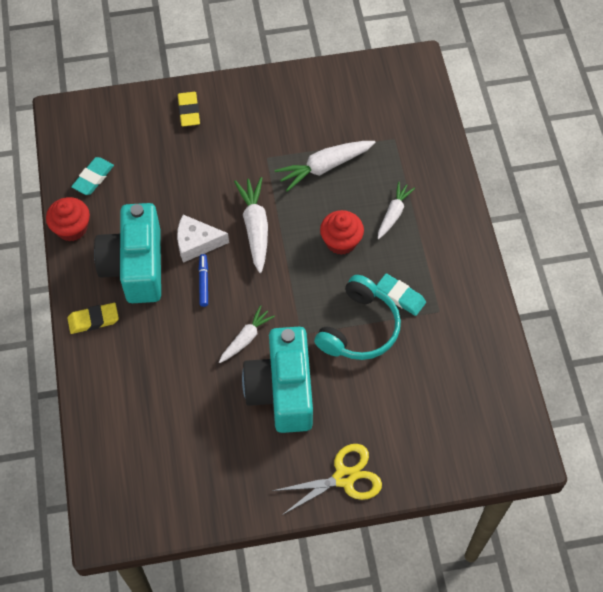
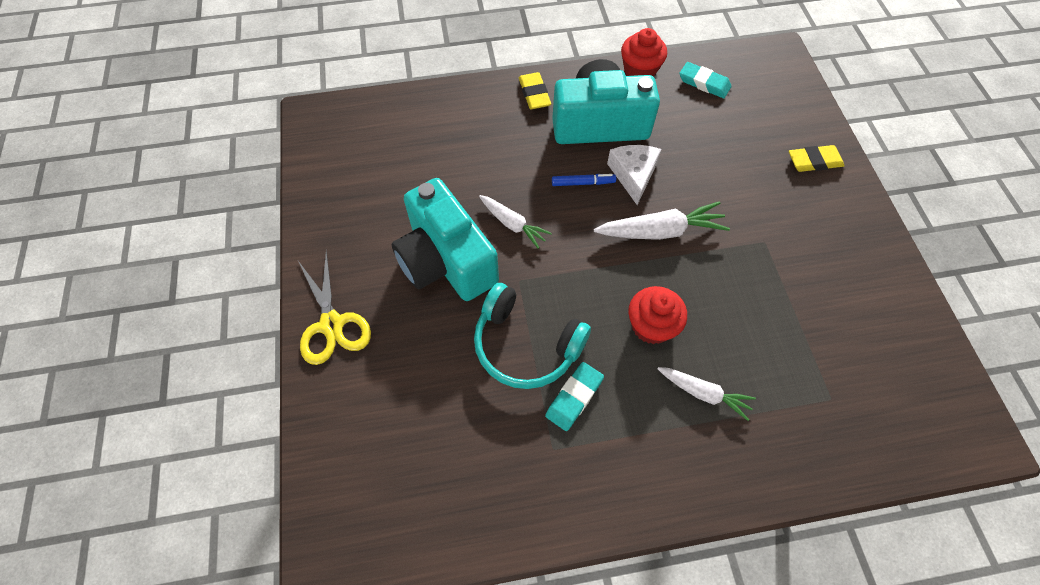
camera: 90 degrees right, 0 degrees up
(282, 390) = (446, 260): turquoise camera -> turquoise camera turned 120 degrees counterclockwise
(324, 167) = (763, 307): white carrot -> none

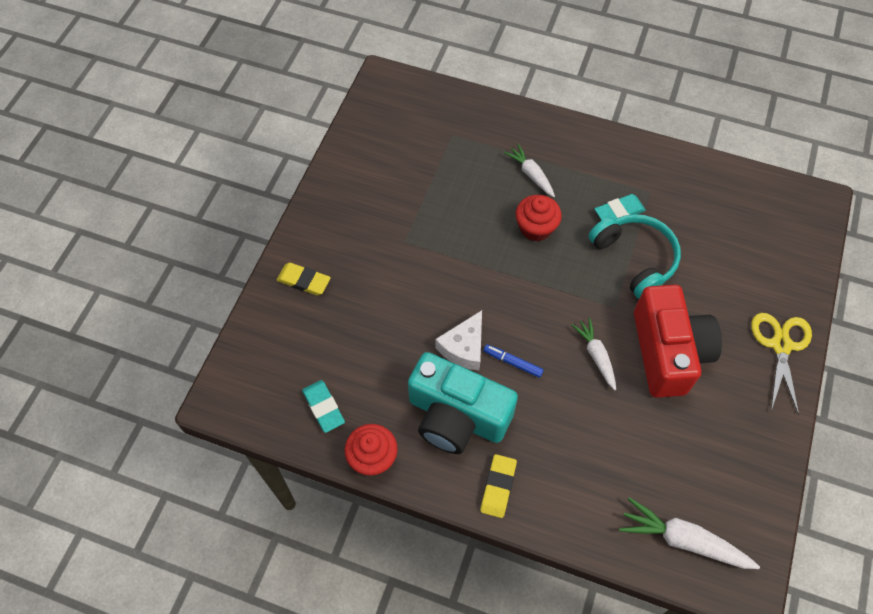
camera: 150 degrees left, 0 degrees up
(446, 260) = (668, 352): turquoise camera -> red camera
(661, 231) = (477, 289): white carrot -> white carrot (683, 540)

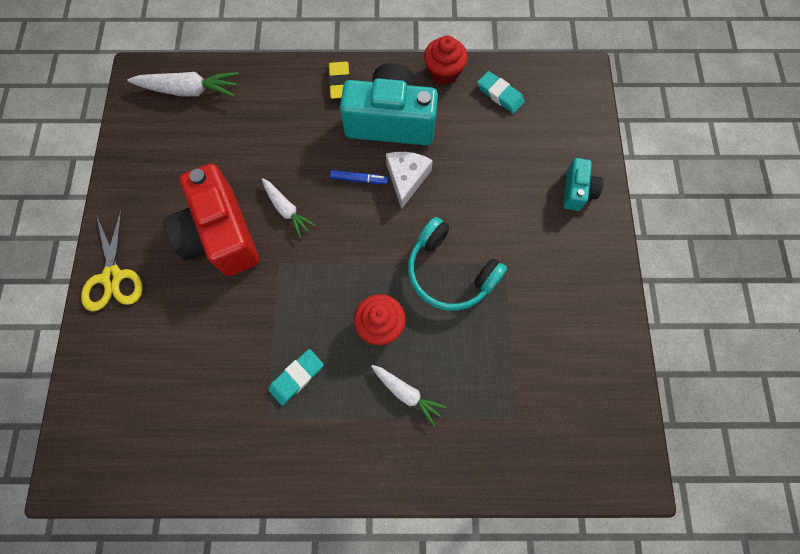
camera: 160 degrees right, 10 degrees up
(304, 281) = (577, 191): yellow eraser -> turquoise camera
(635, 258) = (268, 324): turquoise headphones -> turquoise headphones (449, 273)

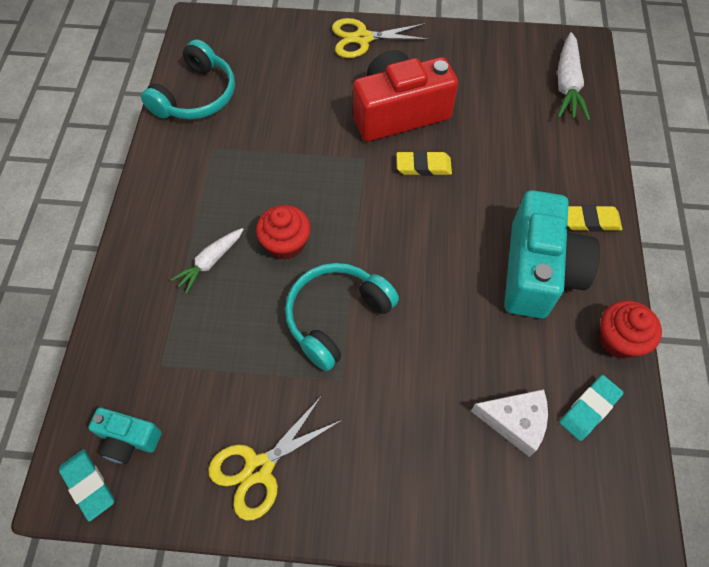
camera: 95 degrees right, 10 degrees down
(192, 452) = (196, 96): none -> turquoise headphones
(287, 210) = (423, 166): white carrot -> yellow eraser
(296, 377) = (245, 170): turquoise eraser -> turquoise eraser (88, 485)
(359, 179) = (459, 233): blue marker -> none
(406, 178) = (459, 282): white cheese -> white cheese (515, 422)
(577, 191) = (437, 491): turquoise camera -> turquoise camera (129, 440)
(586, 318) = (259, 468): none -> yellow scissors

